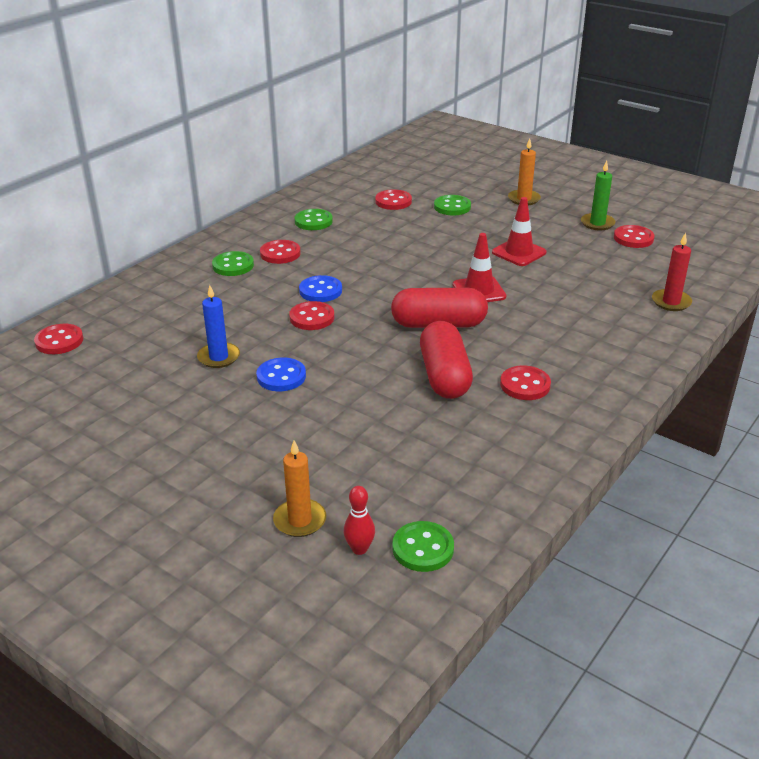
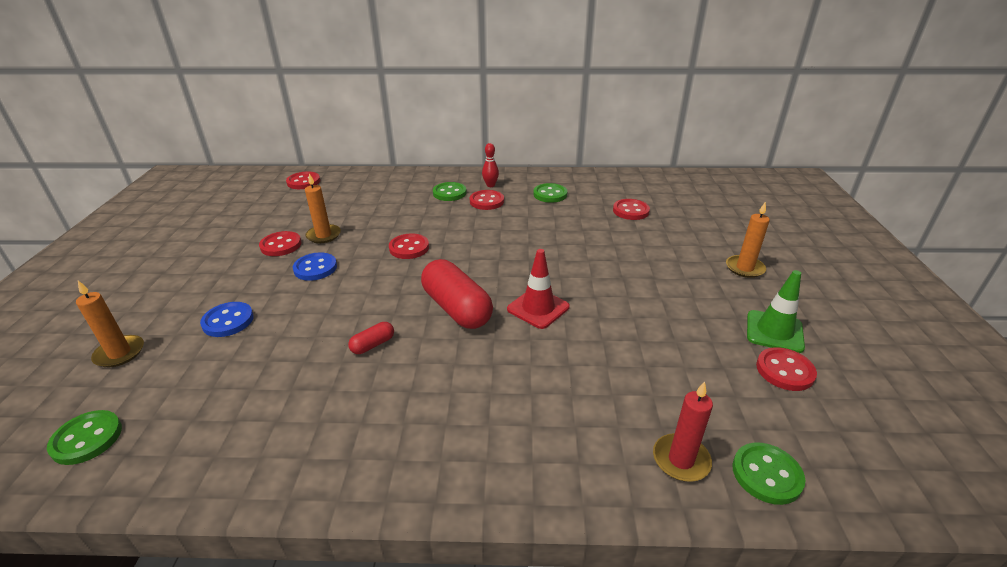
camera: 55 degrees right, 0 degrees up
(219, 357) = (323, 235): blue candle -> orange candle
(320, 291) = (452, 236): blue button -> blue button (228, 321)
(359, 549) = (83, 400): red bowling pin -> red bowling pin (490, 185)
(444, 376) = (373, 345): red capsule -> red capsule, size x0.45
(452, 207) = (666, 239): green button -> green button (766, 474)
(519, 252) = (638, 304): red traffic cone -> none
(525, 385) = (393, 402): red button -> red button (281, 245)
(597, 223) = (774, 331): green candle -> green traffic cone

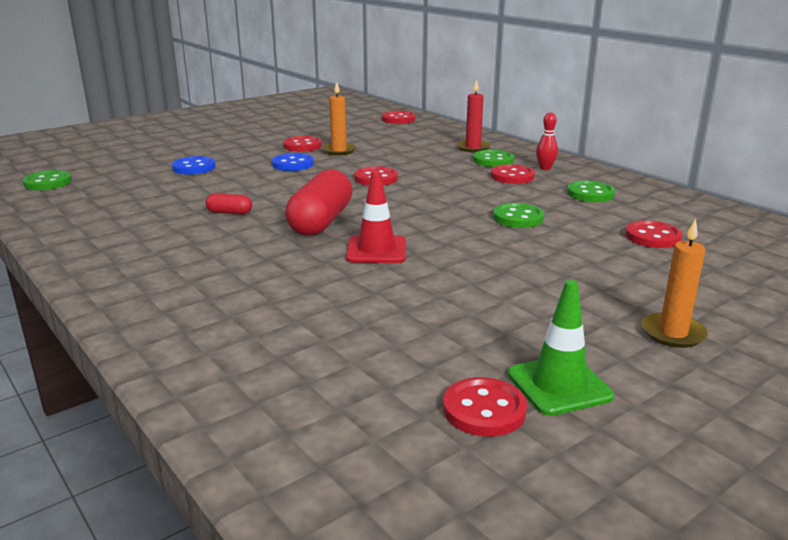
camera: 50 degrees right, 10 degrees down
(119, 353) = (126, 158): orange candle -> none
(681, 460) = (241, 379): red candle -> red candle (473, 148)
(766, 474) = (273, 435): green button -> green button (518, 218)

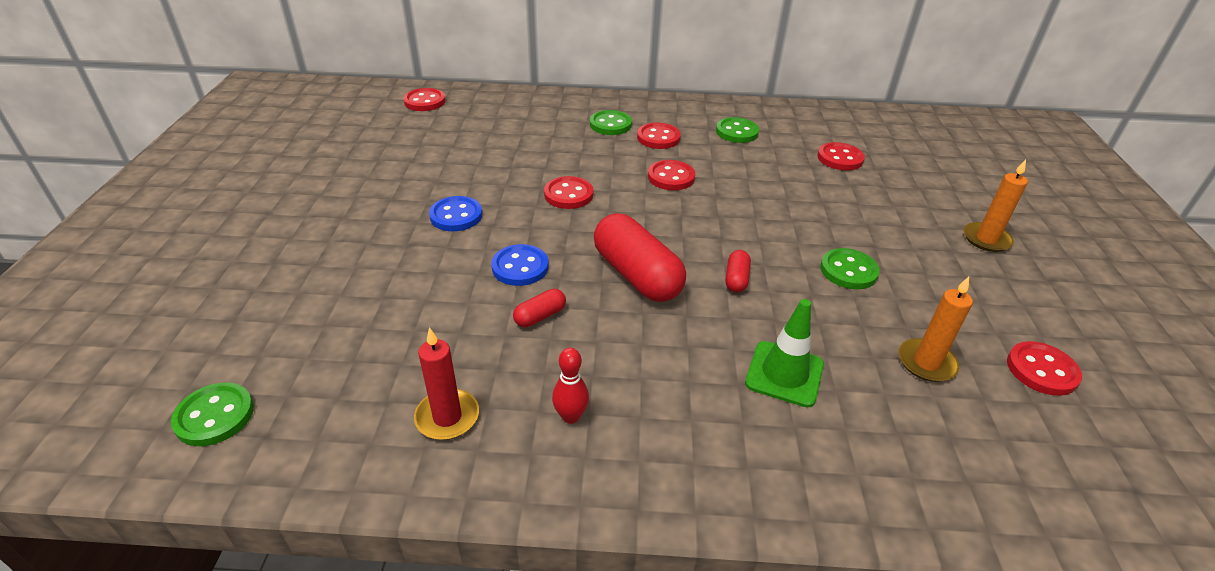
camera: 50 degrees left, 15 degrees up
(194, 167) = (359, 278): blue button -> blue button (520, 267)
(302, 146) = (409, 184): red button -> red button (671, 177)
(339, 151) = (460, 173): orange candle -> orange candle (926, 363)
(376, 250) = (736, 279): red traffic cone -> red capsule
(473, 148) = (565, 115): red candle -> red candle (447, 417)
(518, 218) = (746, 184): green button -> green button (848, 271)
(545, 168) = (661, 116): red bowling pin -> red bowling pin (570, 416)
(559, 385) = (1027, 321): green traffic cone -> green traffic cone (784, 374)

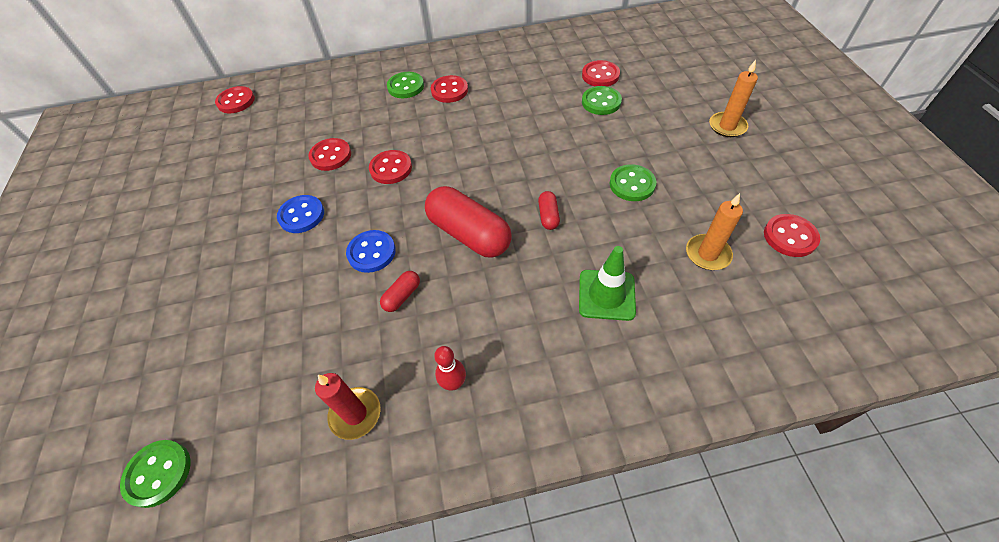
camera: 10 degrees left, 15 degrees up
(671, 177) = (470, 129): red button -> red button (331, 156)
(737, 132) = (512, 69): green button -> green button (601, 102)

